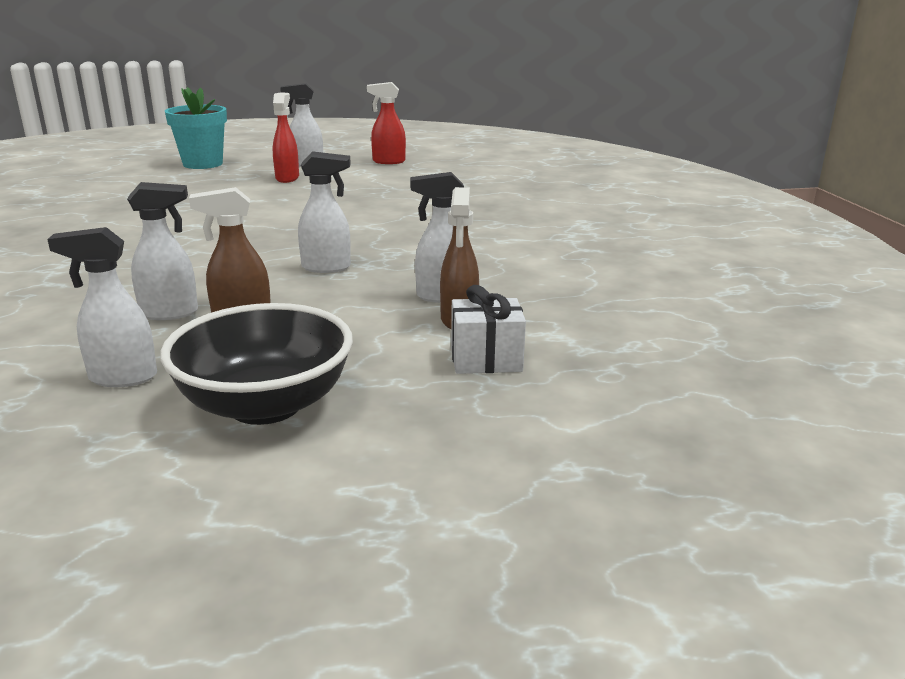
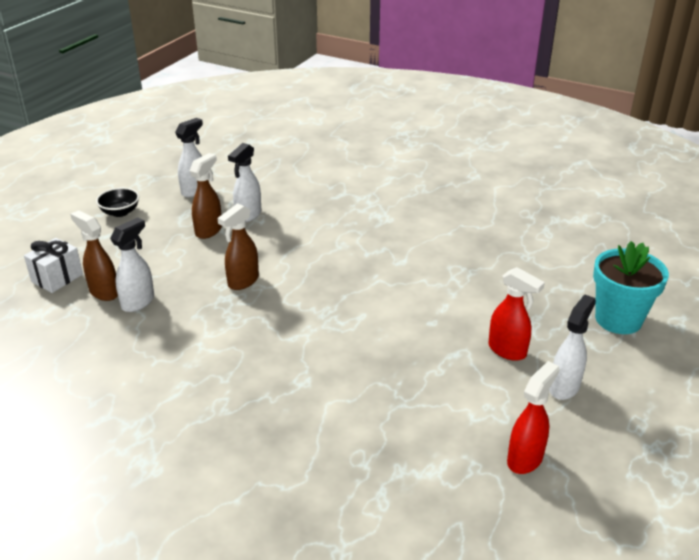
camera: 130 degrees right, 10 degrees up
(265, 405) = (120, 212): black bowl -> black bowl, size x0.50
(327, 267) = (242, 281): white spray bottle -> brown spray bottle

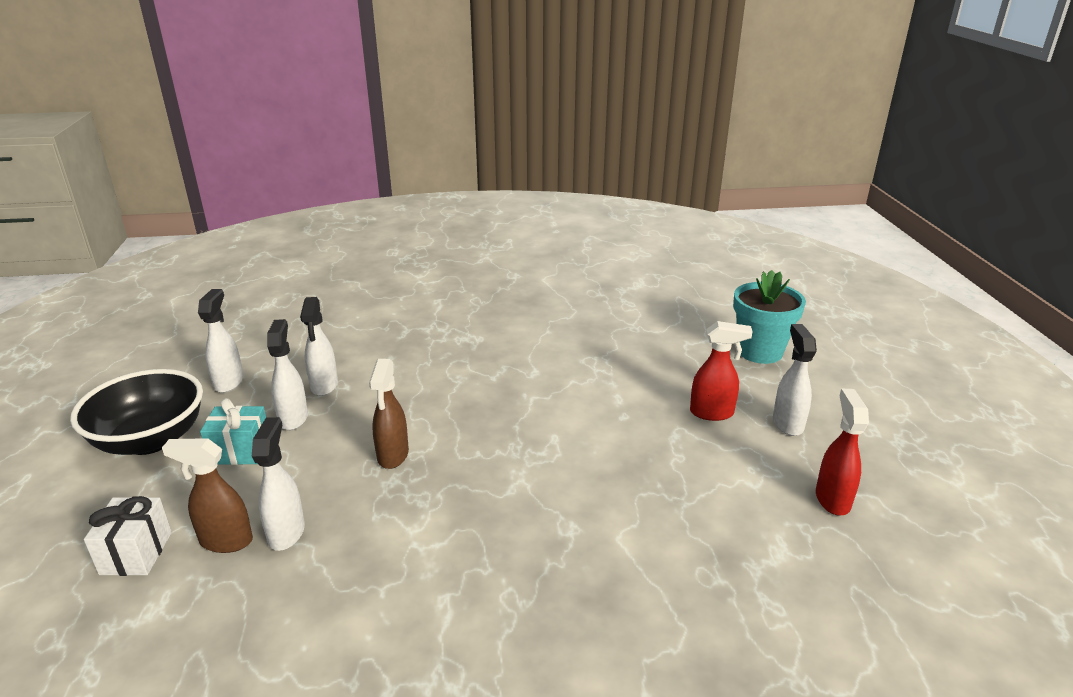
camera: 35 degrees left, 5 degrees down
(120, 212) = (150, 440): black bowl -> black bowl, size x2.01
(160, 240) = (241, 451): none -> turquoise gift
(209, 230) = (293, 418): brown spray bottle -> white spray bottle

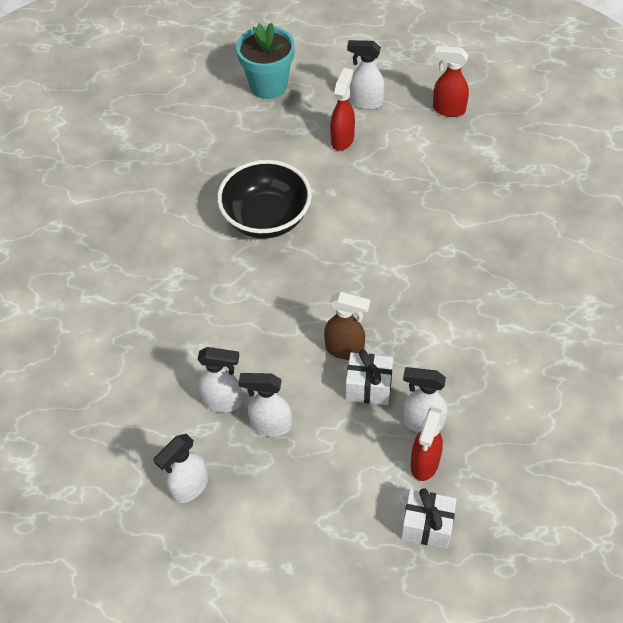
camera: 75 degrees left, 25 degrees up
(150, 440) = (273, 545): black bowl -> black bowl (266, 218)
(225, 541) = (424, 463): brown spray bottle -> red spray bottle
(229, 382) = (189, 487): white spray bottle -> white spray bottle turned 60 degrees counterclockwise
(241, 451) = (311, 464): turquoise gift -> none
(339, 481) = (368, 387): none -> white gift

